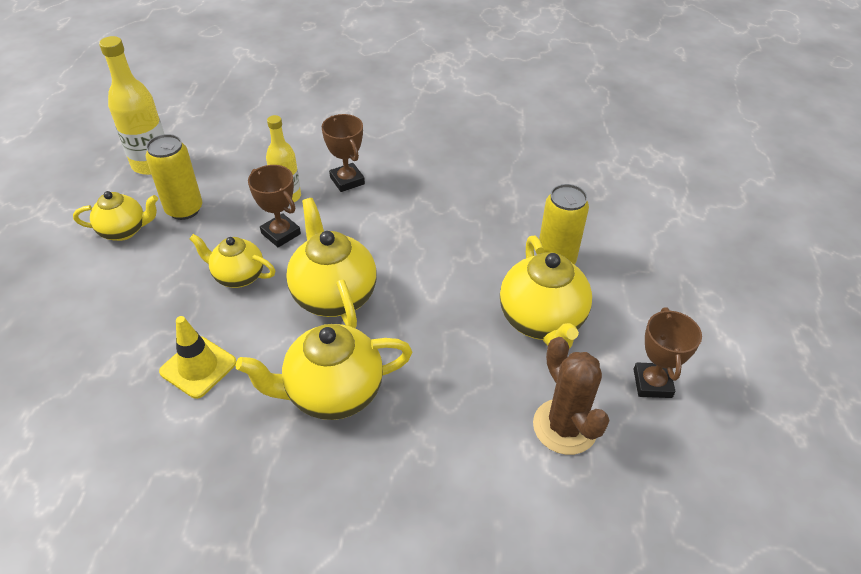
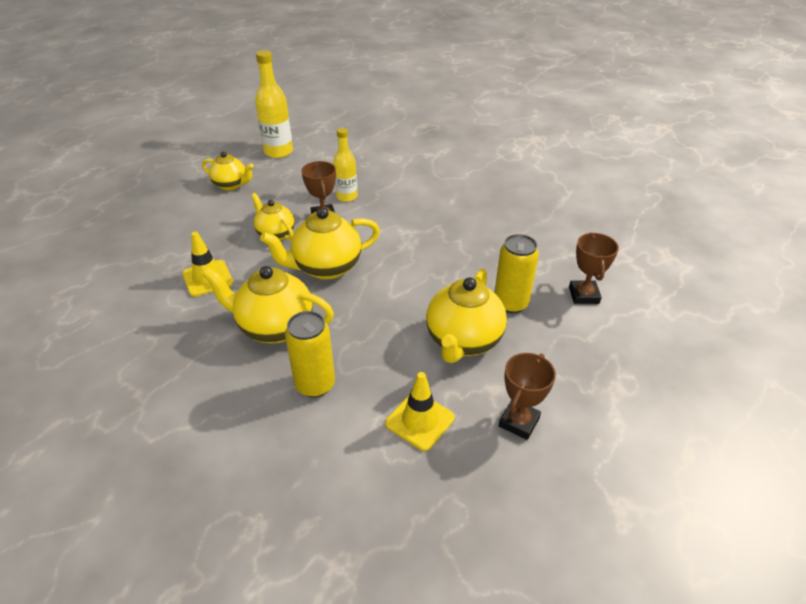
camera: 30 degrees right, 5 degrees down
(184, 209) = (276, 184): yellow can -> yellow can (315, 384)
(333, 295) = (326, 267): yellow teapot -> yellow teapot turned 120 degrees counterclockwise
(347, 180) = (395, 199): brown trophy -> brown trophy (583, 295)
(565, 426) = (420, 421): brown cactus -> yellow traffic cone

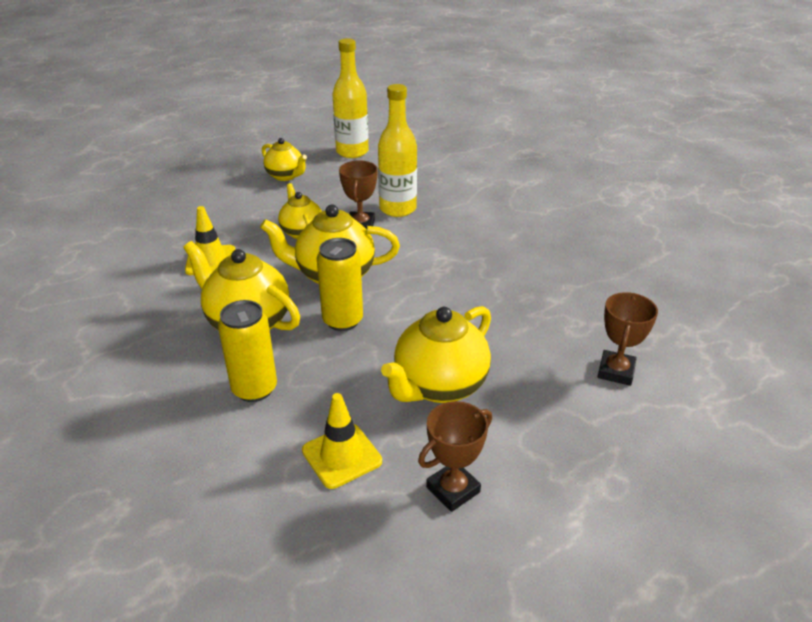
camera: 20 degrees right, 5 degrees down
(347, 196) = (397, 209): yellow bottle -> yellow bottle, size x1.51
(510, 303) = (518, 359): yellow can -> yellow can (342, 320)

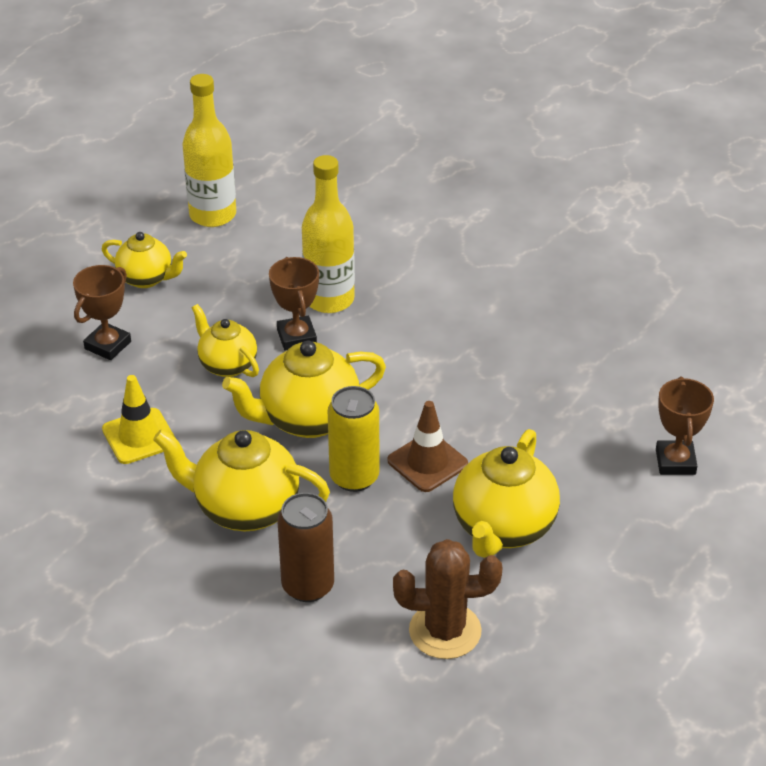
camera: 20 degrees left, 5 degrees up
(254, 389) = (308, 586): yellow can -> brown can
(342, 456) = (445, 631): yellow traffic cone -> brown cactus
(405, 323) = (427, 462): none -> brown traffic cone
(453, 490) = (570, 632): brown trophy -> brown trophy (108, 345)

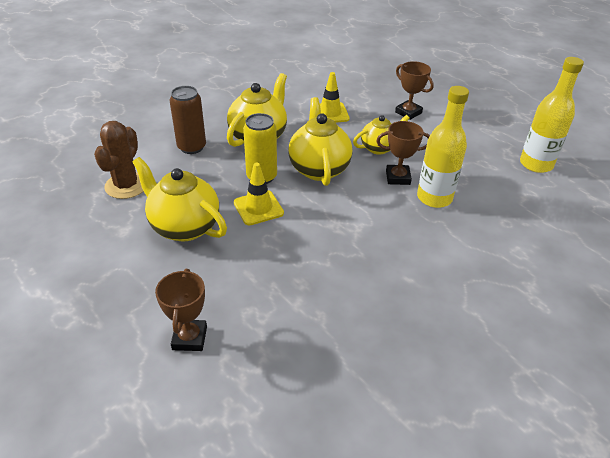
camera: 105 degrees right, 0 degrees up
(146, 278) = (468, 131): yellow teapot -> none
(427, 462) = (258, 208): brown traffic cone -> yellow traffic cone
(675, 462) = (189, 338): brown trophy -> brown trophy turned 75 degrees clockwise

